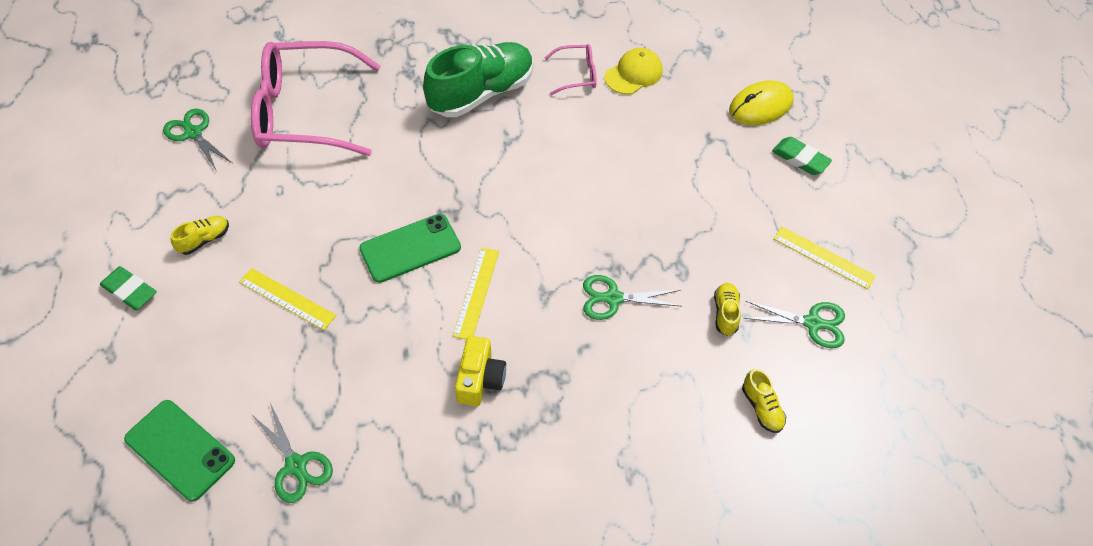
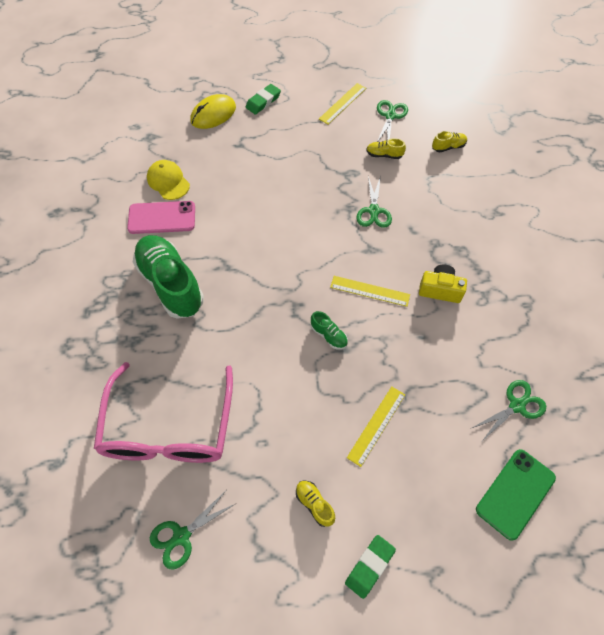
camera: 85 degrees left, 5 degrees up
(410, 248) = (329, 335): green phone -> green shoe
(576, 75) = (162, 217): pink glasses -> pink phone
(760, 106) = (213, 114): yellow mouse -> yellow mouse turned 75 degrees clockwise

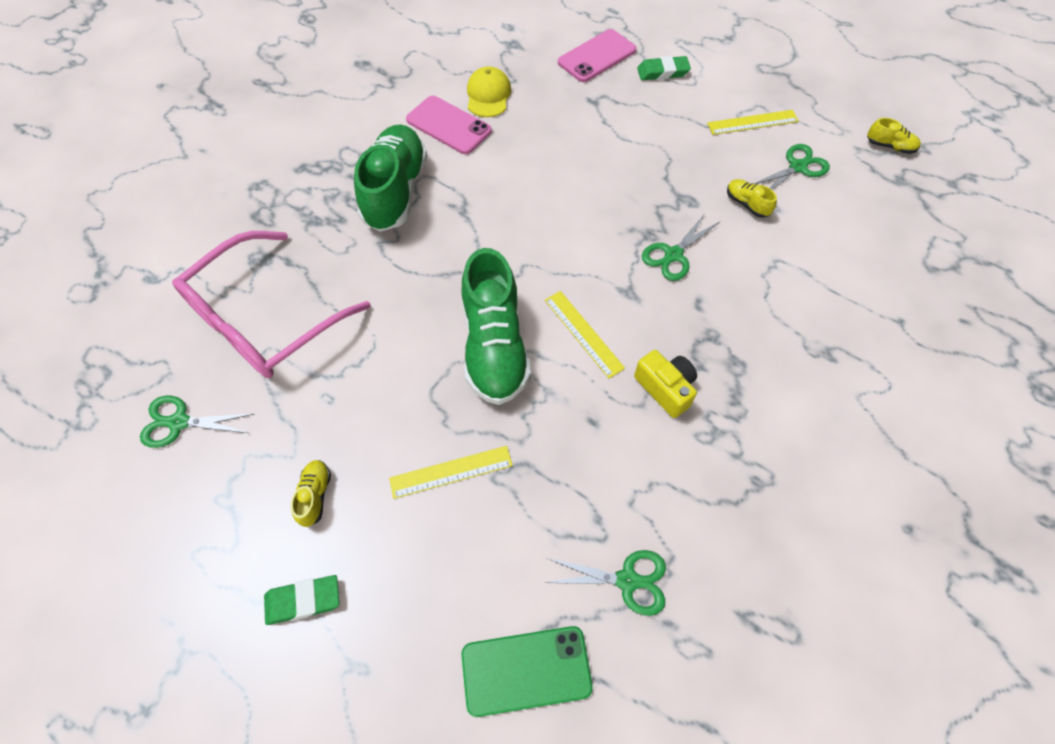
camera: 40 degrees right, 0 degrees up
(213, 114) = (597, 56): yellow mouse -> pink phone
(329, 335) = (494, 346): green shoe -> green shoe, size x2.40
(448, 147) = (838, 242): yellow shoe -> yellow shoe (889, 146)

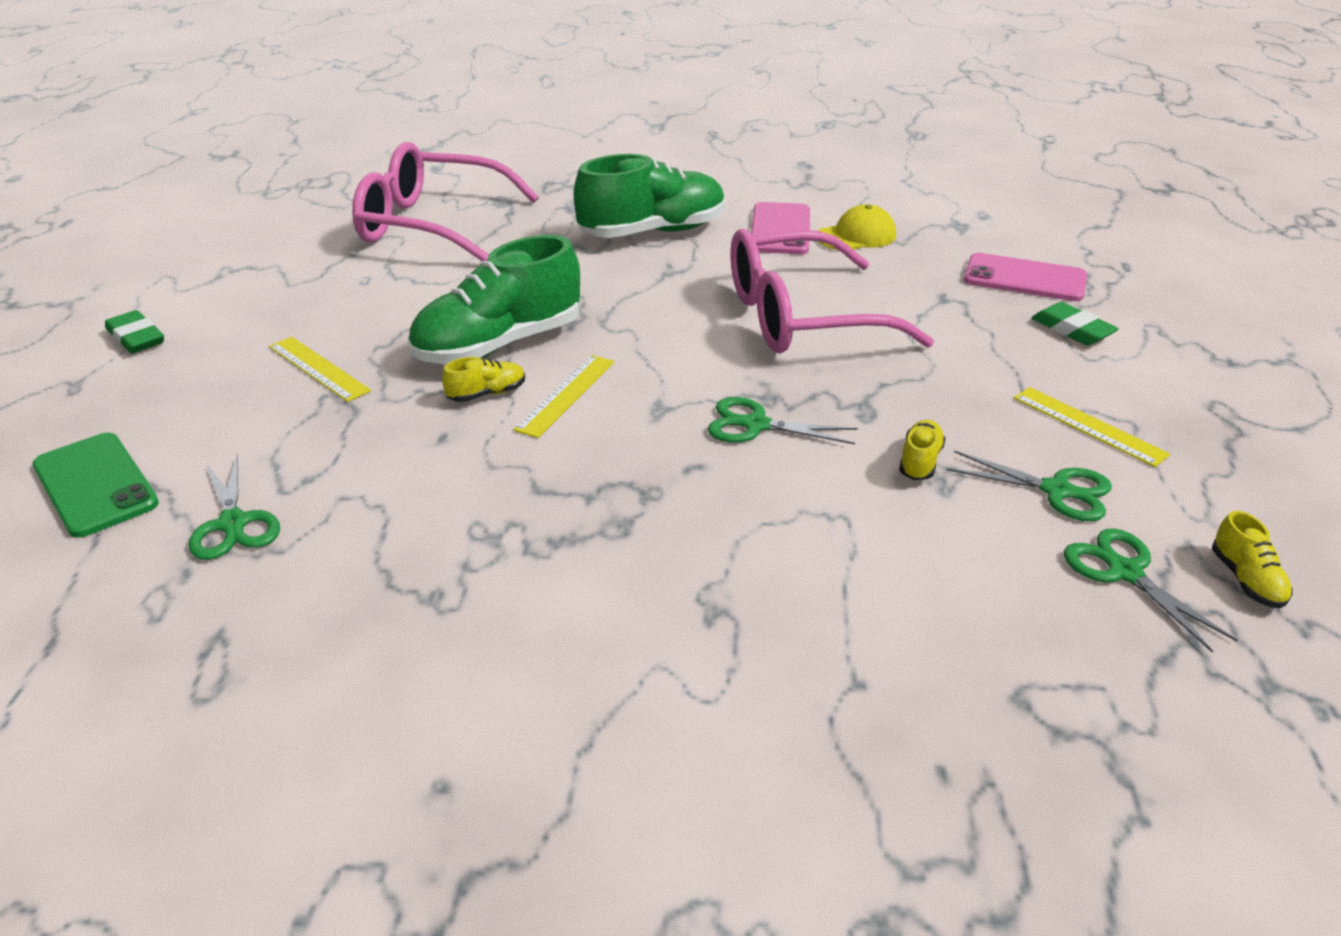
camera: 60 degrees right, 25 degrees down
(179, 422) = (294, 227): green scissors -> green scissors (1125, 572)
(315, 495) = (251, 308): yellow shoe -> yellow shoe (487, 394)
(570, 173) = (803, 317): none -> pink glasses
(665, 388) = (531, 477): yellow camera -> none

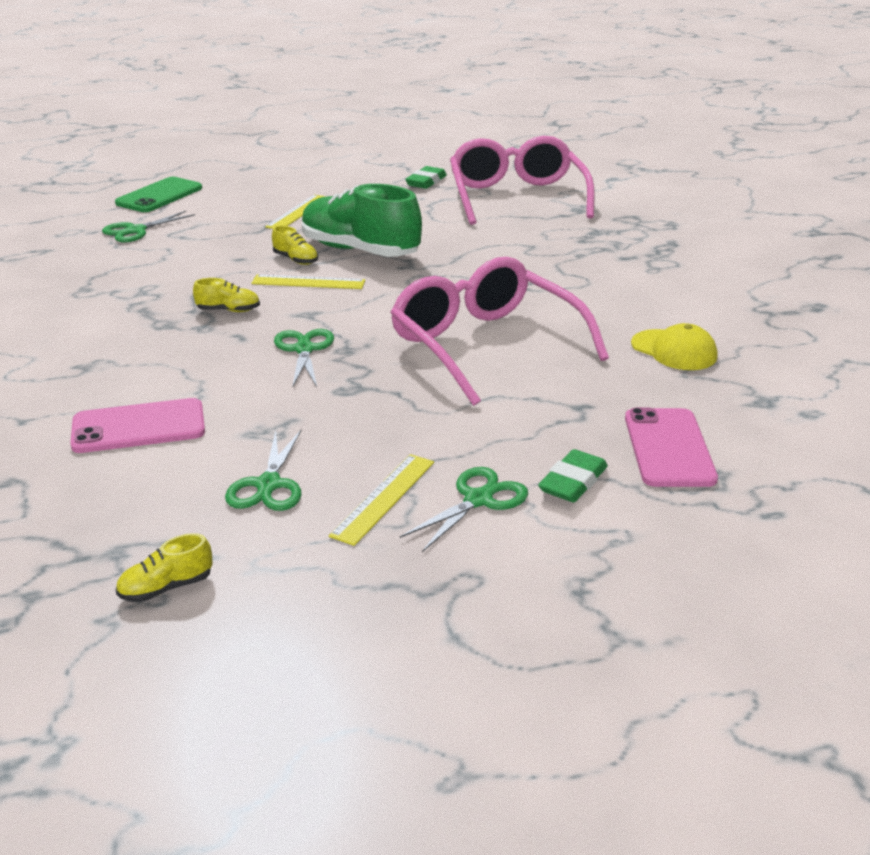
camera: 70 degrees right, 5 degrees down
(136, 338) = (303, 166): green eraser -> green eraser (426, 182)
(653, 232) = (585, 267): green shoe -> none
(780, 229) = (648, 315): pink phone -> pink phone (139, 427)
(919, 462) = (284, 419): yellow shoe -> yellow shoe (228, 310)
(1125, 572) = (162, 522): green scissors -> green scissors (478, 500)

